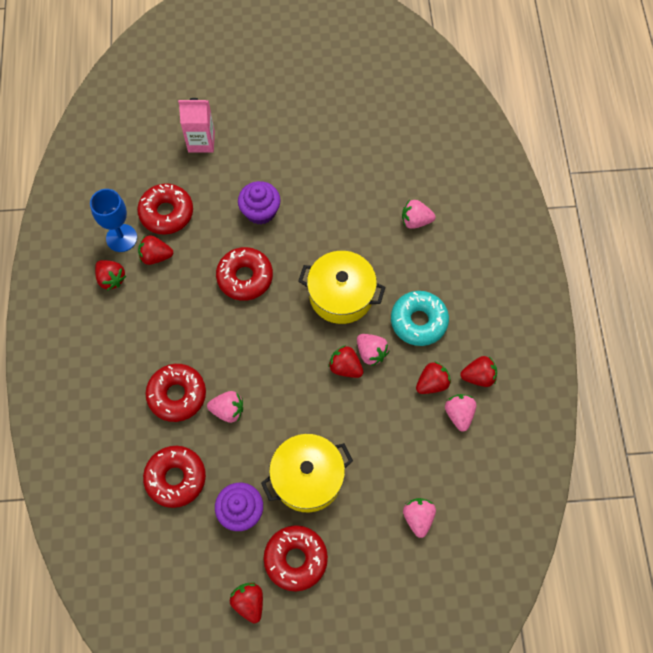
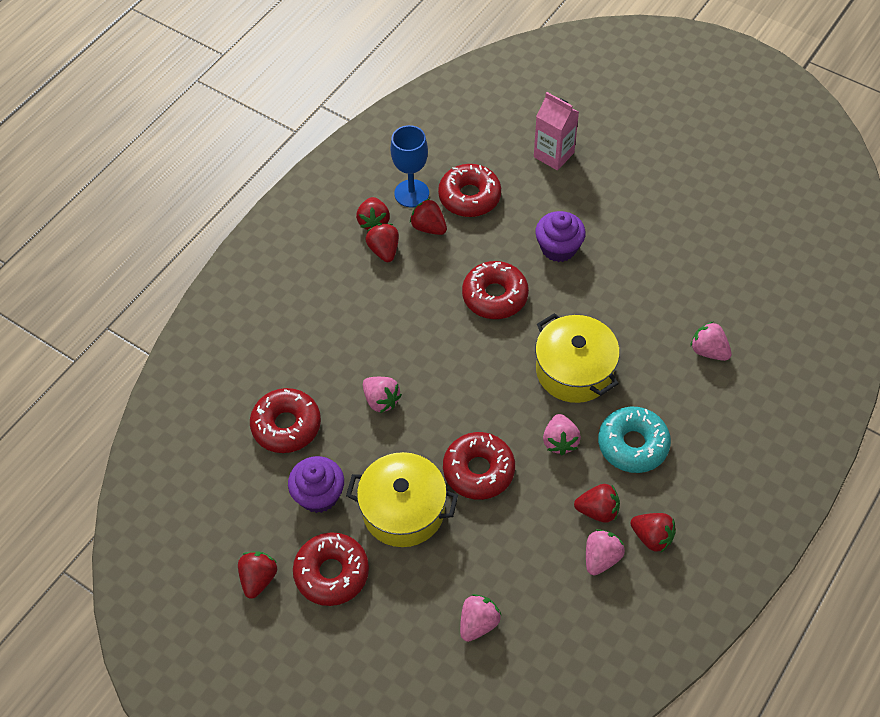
camera: 40 degrees right, 10 degrees down
(177, 395) = (347, 356): red donut -> red donut (478, 470)
(345, 367) = (523, 437): red strawberry -> red strawberry (384, 250)

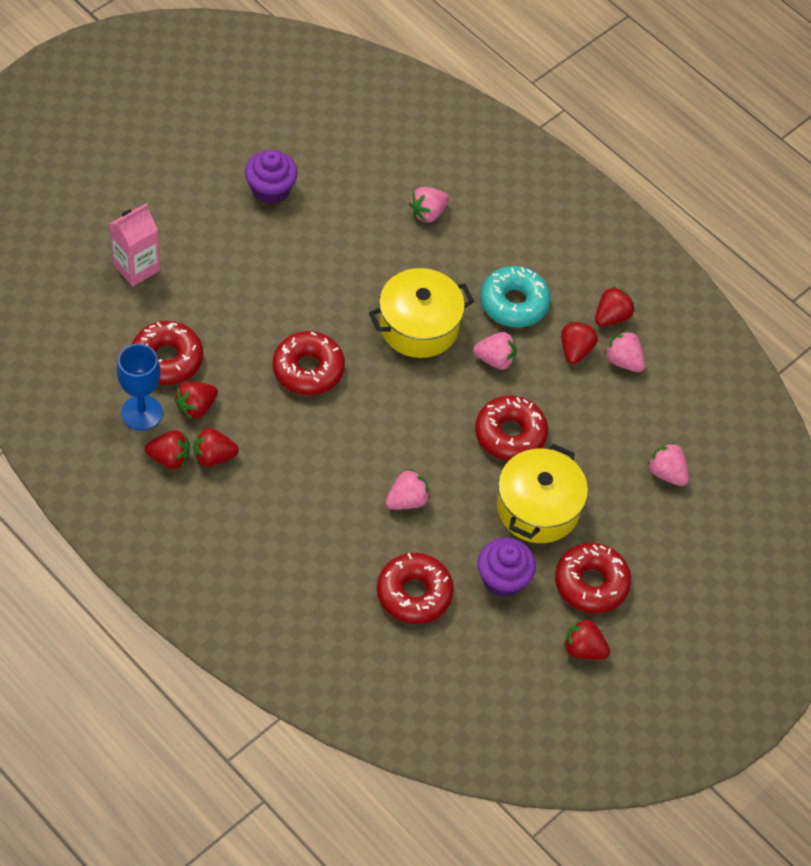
camera: 85 degrees left, 0 degrees up
(558, 248) = (264, 298): purple cupcake -> purple cupcake (270, 189)

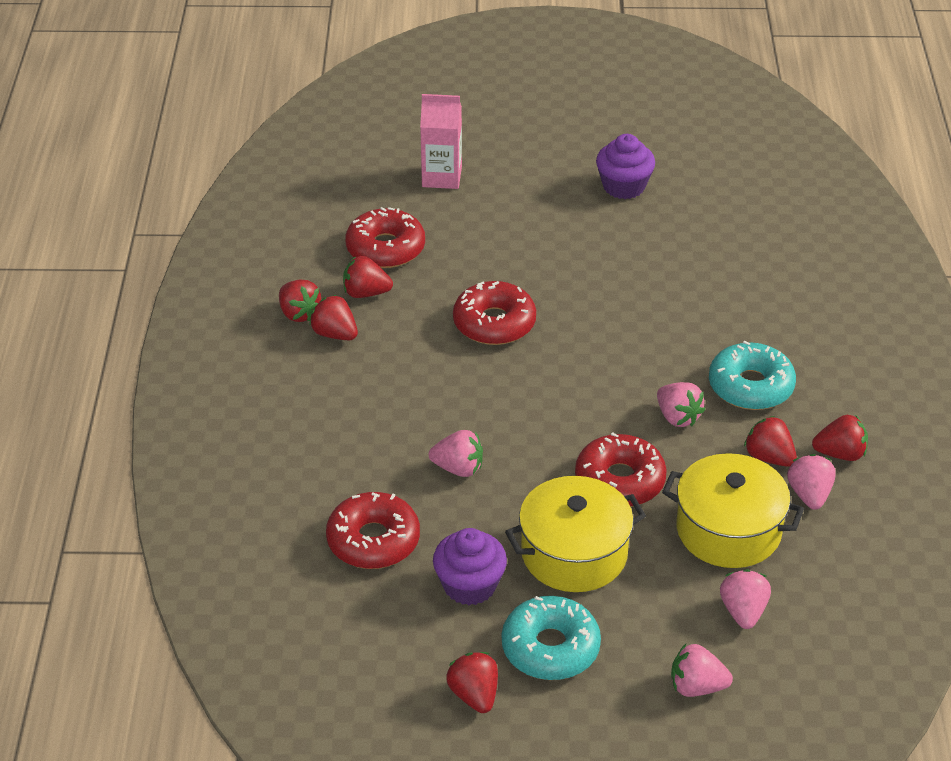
camera: 50 degrees right, 15 degrees down
(141, 413) = (318, 271): blue goblet -> none
(419, 326) = (635, 351): yellow pot -> yellow pot (728, 530)
(428, 213) = (749, 277): pink strawberry -> pink strawberry (696, 687)
(575, 350) = (769, 457): red strawberry -> red strawberry turned 105 degrees counterclockwise
(591, 583) = (550, 648): red donut -> turquoise donut

